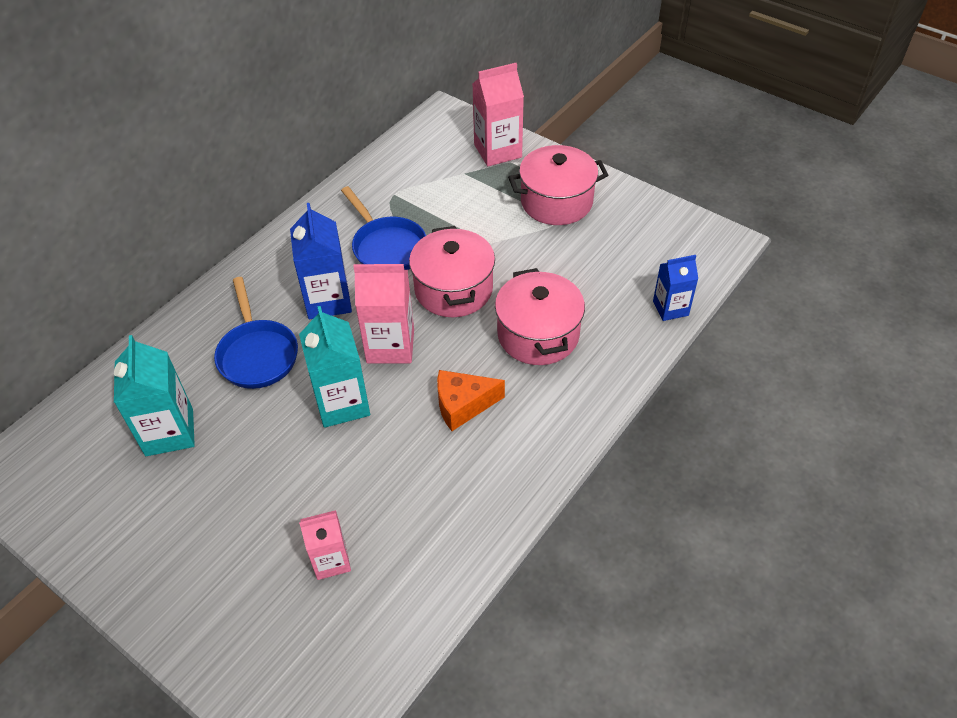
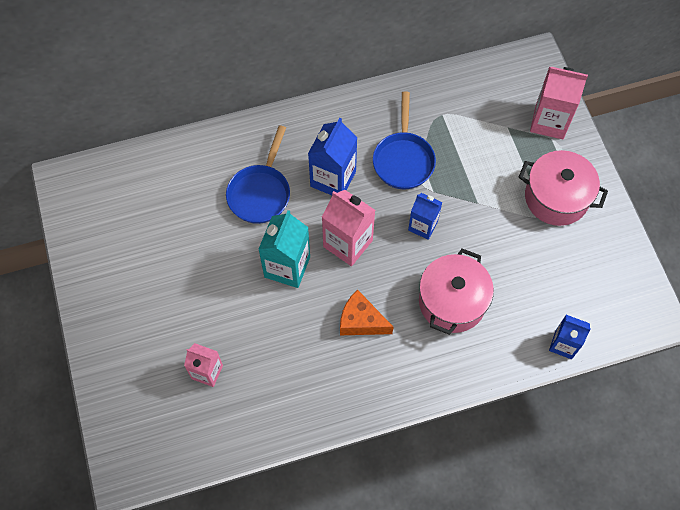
camera: 35 degrees right, 15 degrees up
(169, 432) = (173, 216): turquoise carton -> none
(453, 289) = (423, 226): pink pot -> blue carton

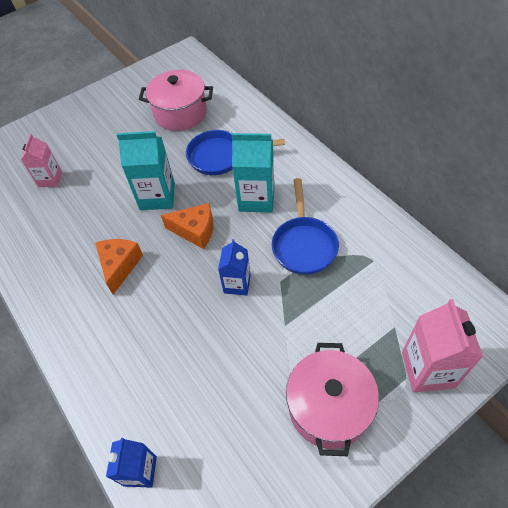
camera: 75 degrees right, 10 degrees down
(333, 179) = (256, 199): blue carton -> turquoise carton
(348, 243) = (195, 231): pink carton -> orange cheese
(403, 159) = (304, 244): blue pan -> blue pan turned 75 degrees counterclockwise
(452, 301) = (161, 336): pink pot -> pink pot (180, 113)

